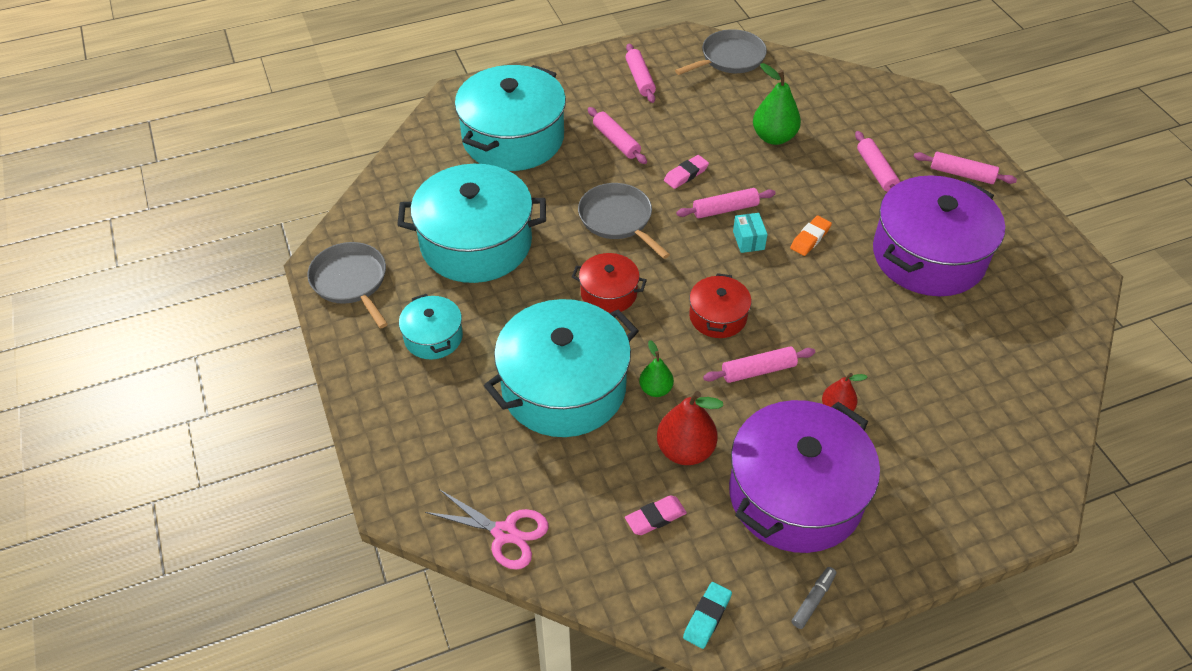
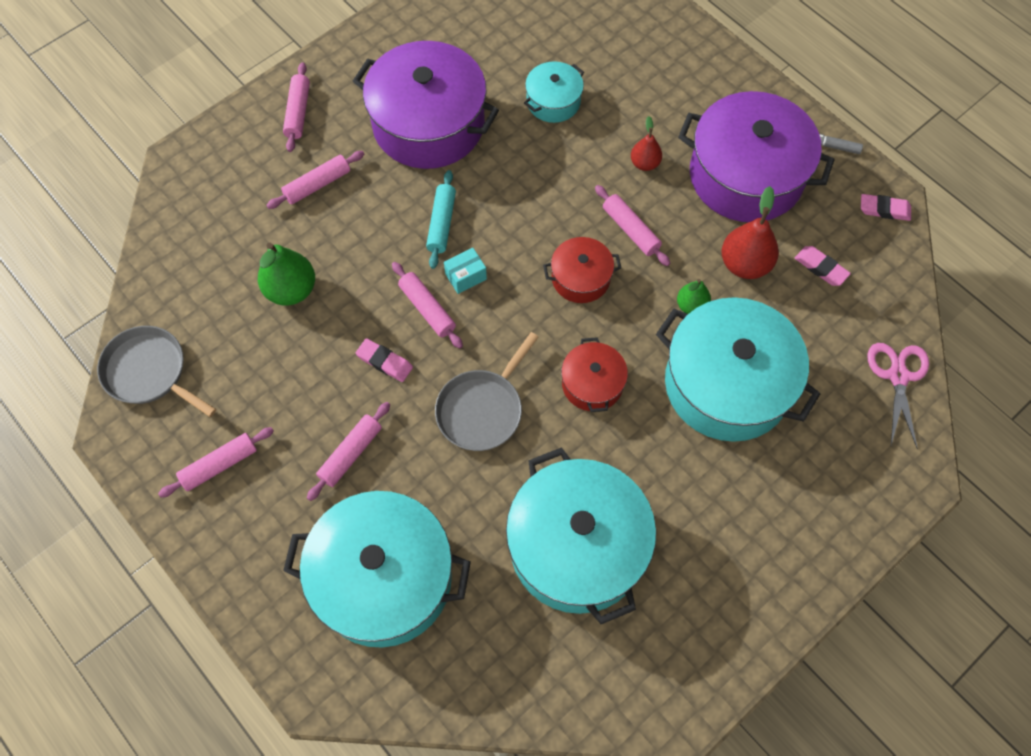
camera: 110 degrees left, 15 degrees up
(351, 281) = (692, 663): grey pan -> none
(433, 337) = (726, 533): turquoise pot -> turquoise pot (553, 101)
(707, 617) = (884, 210): turquoise eraser -> pink eraser
(810, 238) = (442, 223): orange eraser -> turquoise rolling pin

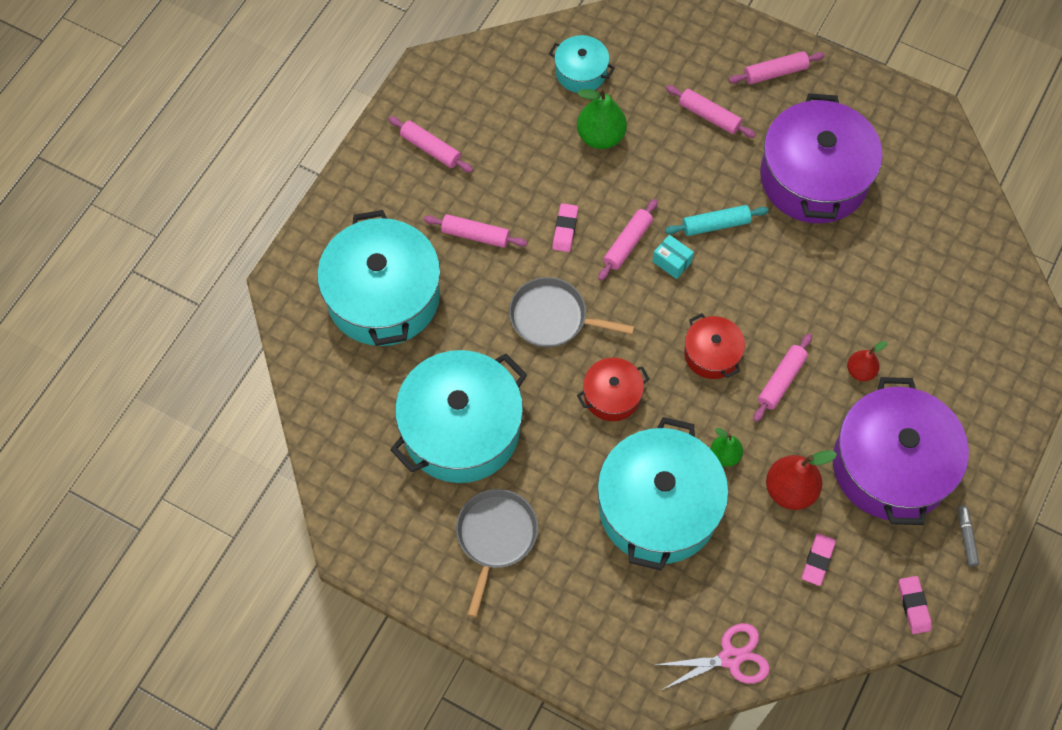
camera: 70 degrees right, 0 degrees up
(149, 372) = (487, 69): grey pan -> grey pan (495, 536)
(553, 101) = (891, 271): turquoise pot -> turquoise pot (581, 72)

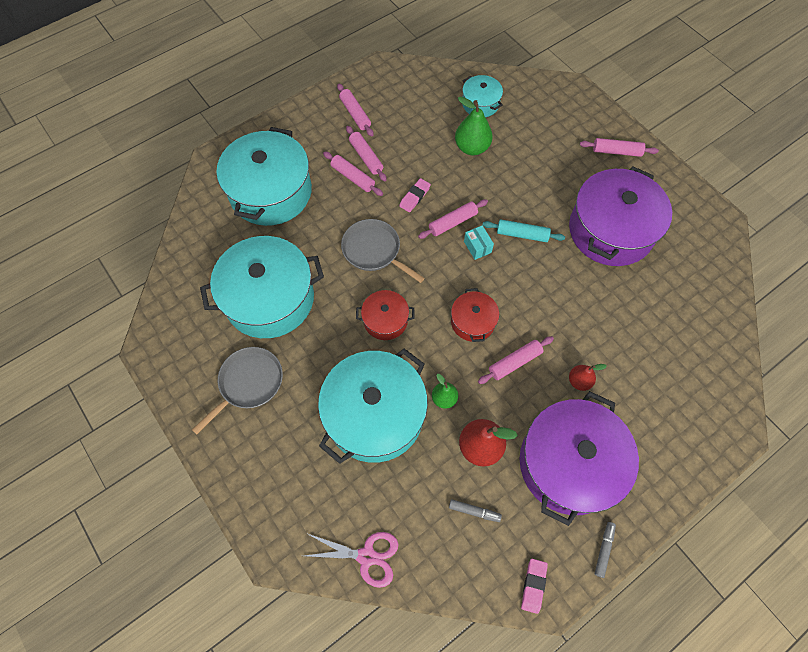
camera: 25 degrees right, 0 degrees up
(709, 116) = (554, 162): pink rolling pin -> pink rolling pin (366, 157)
(817, 560) = (474, 511): pink eraser -> grey marker

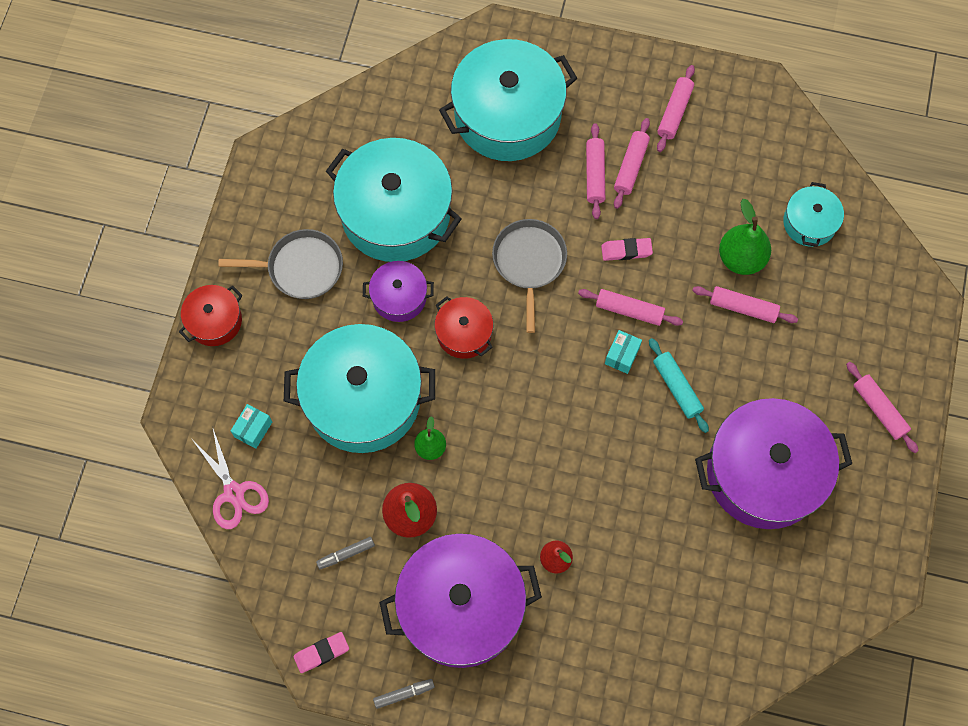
camera: 50 degrees right, 5 degrees up
(326, 339) = (399, 297): none -> purple pot
(332, 505) = (253, 429): none -> turquoise box
(473, 321) = (533, 414): red pot -> red pot (214, 321)
(474, 511) = (346, 554): grey marker -> grey marker turned 90 degrees clockwise
(514, 362) = (523, 484): pink rolling pin -> pink rolling pin (743, 307)

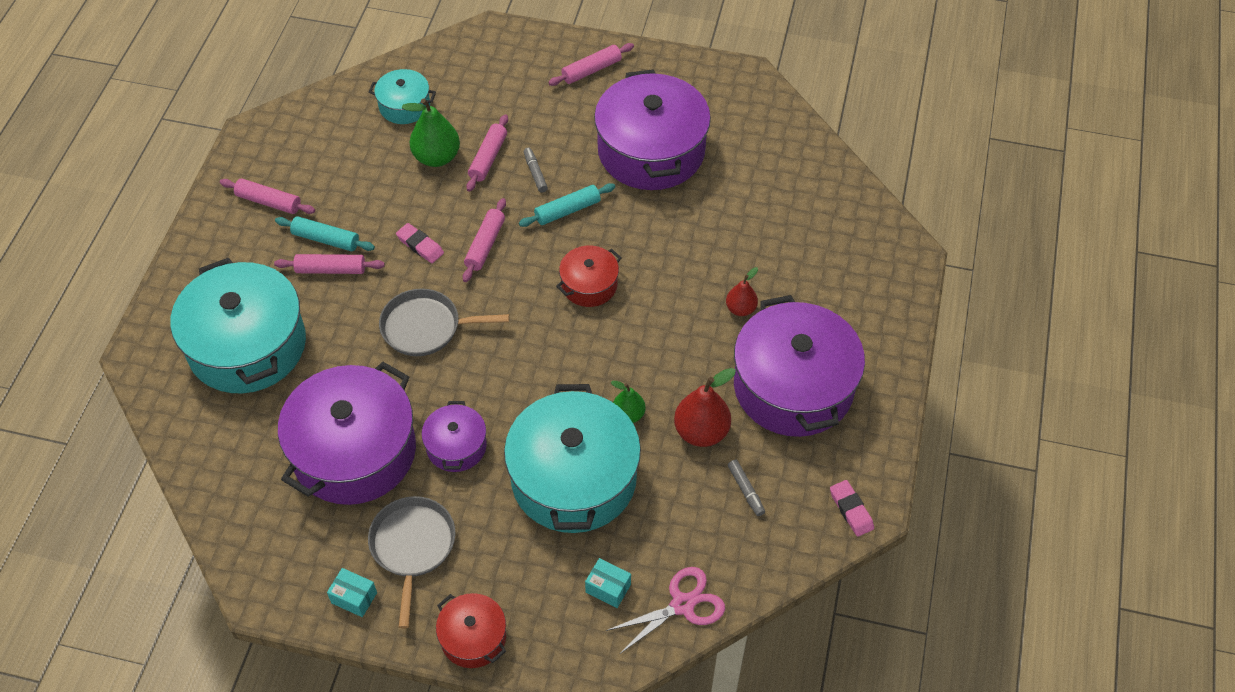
camera: 90 degrees left, 15 degrees down
(395, 213) = (354, 451): turquoise pot -> purple pot
(404, 694) = (883, 435): grey marker -> grey marker (535, 173)
(464, 333) = (502, 385): red pot -> red pot (589, 285)
(622, 355) = (533, 252): turquoise box -> turquoise box (354, 598)
(626, 251) = (420, 245): pink eraser -> pink eraser turned 45 degrees counterclockwise
(631, 167) = (326, 239): pink rolling pin -> turquoise rolling pin

